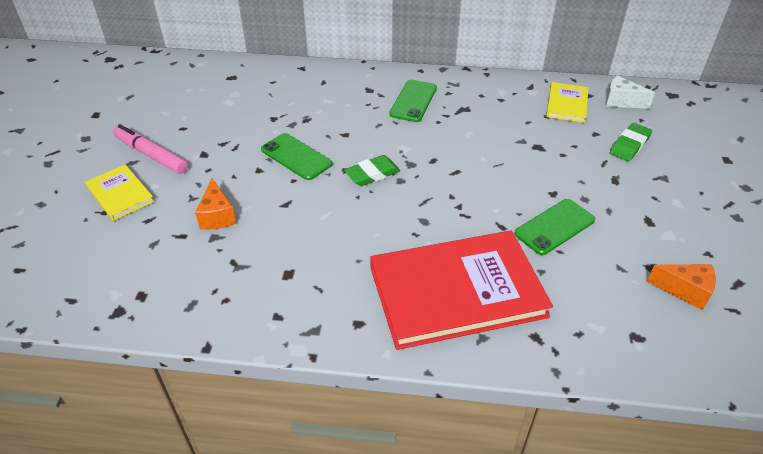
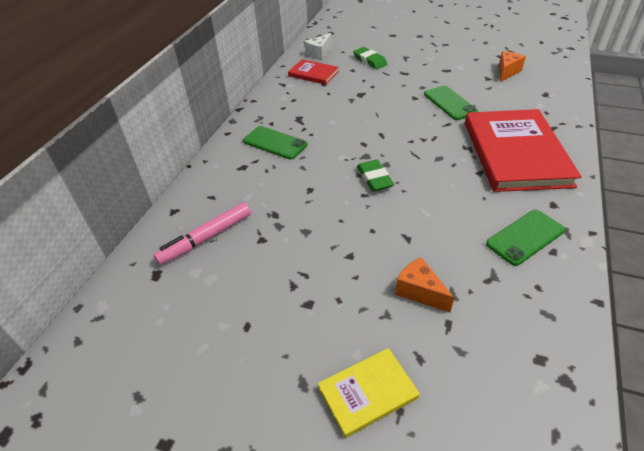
camera: 75 degrees left, 0 degrees up
(151, 155) = (293, 360): pink marker -> pink marker (206, 238)
(217, 216) = (419, 292): orange cheese -> orange cheese turned 135 degrees counterclockwise
(296, 157) = (336, 225): green phone -> green phone (525, 237)
(566, 104) = (313, 74): yellow book -> red book

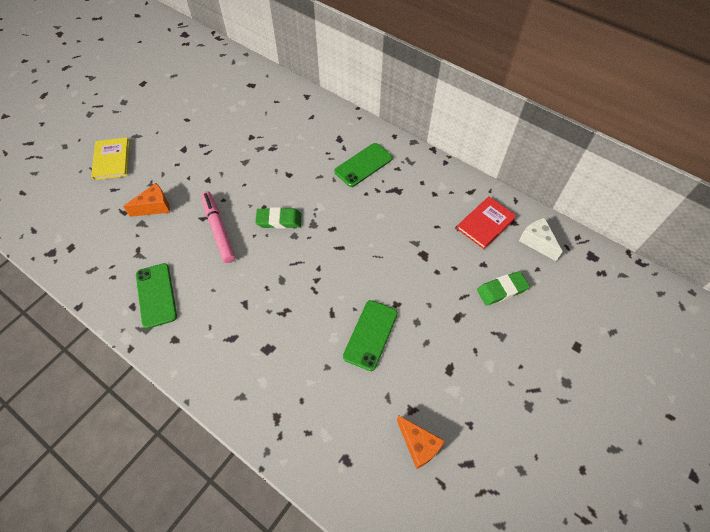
camera: 105 degrees right, 15 degrees up
(206, 238) = (269, 109): pink marker -> pink marker (218, 230)
(449, 103) = (370, 335): green phone -> green phone turned 60 degrees counterclockwise
(515, 153) = (255, 351): red book -> none

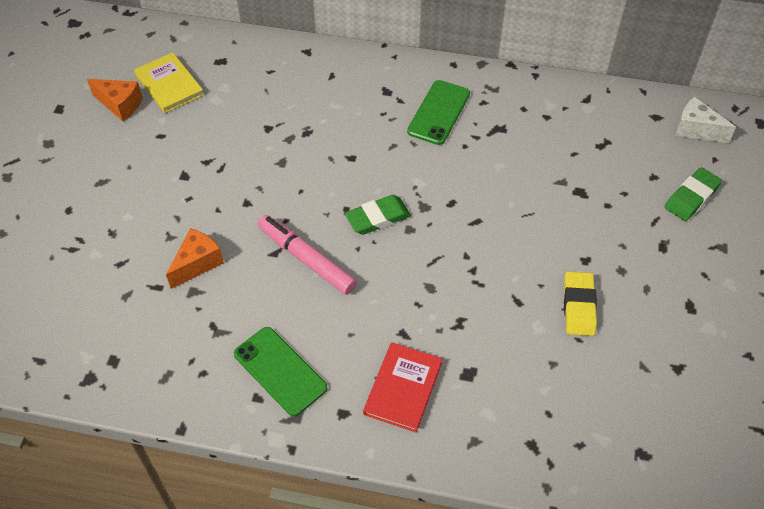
camera: 25 degrees left, 5 degrees down
(112, 160) = (89, 226): yellow book -> yellow book (169, 85)
(370, 335) = (579, 306): green phone -> yellow eraser
(418, 445) = (710, 401): orange cheese -> orange cheese (120, 105)
(485, 223) = (627, 130): red book -> red book (403, 388)

